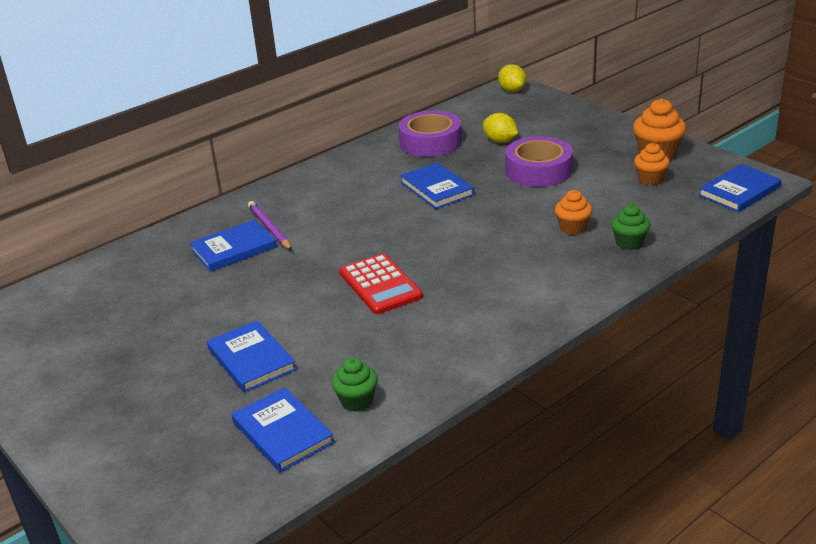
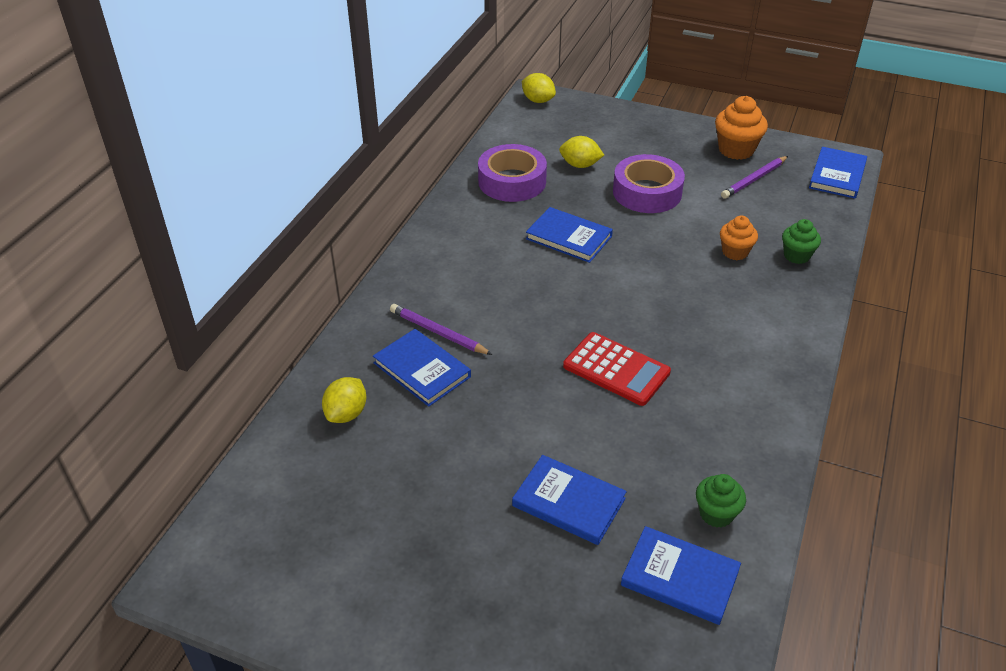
camera: 30 degrees left, 10 degrees up
(155, 262) = (346, 413): none -> yellow lemon
(233, 249) = (422, 370): blue book -> blue book turned 75 degrees counterclockwise
(650, 179) = (754, 179): orange cupcake -> purple pencil

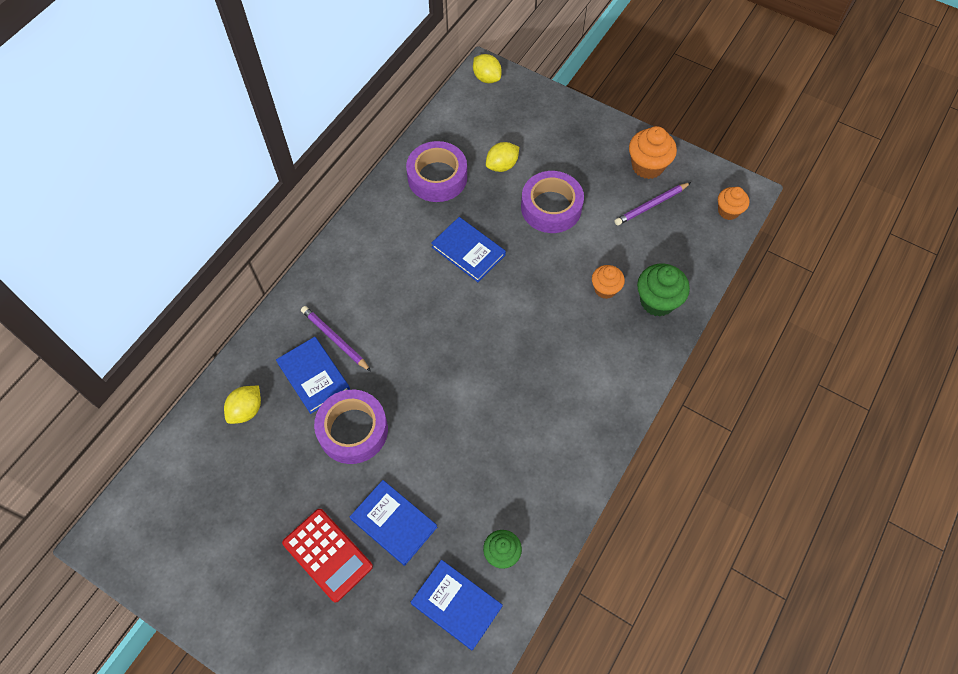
camera: 10 degrees right, 20 degrees up
(487, 415) = (353, 430): none -> purple tape
(580, 165) = (502, 165): yellow lemon -> yellow lemon turned 60 degrees counterclockwise
(616, 369) = (467, 400): red calculator -> red calculator (327, 554)
(796, 256) = (657, 301): green cupcake -> green cupcake, size x1.55
(837, 175) = (728, 211): blue book -> orange cupcake

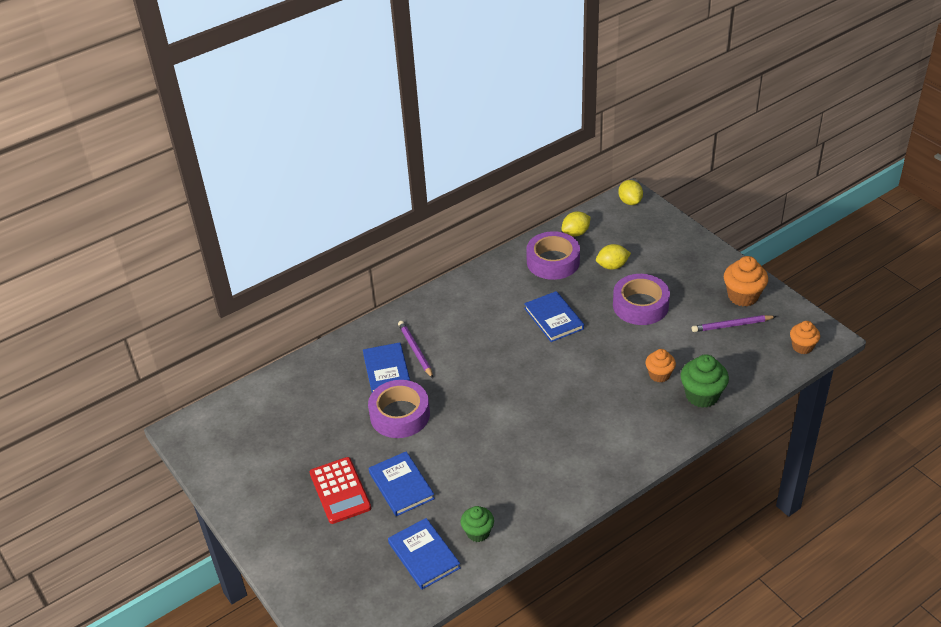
camera: 25 degrees right, 20 degrees down
(246, 410) = (325, 379): yellow lemon -> yellow lemon (575, 233)

